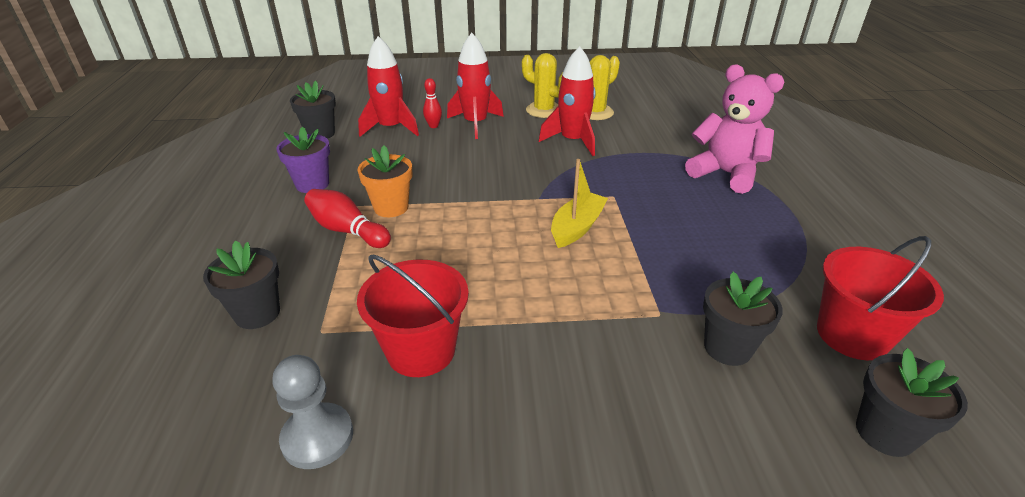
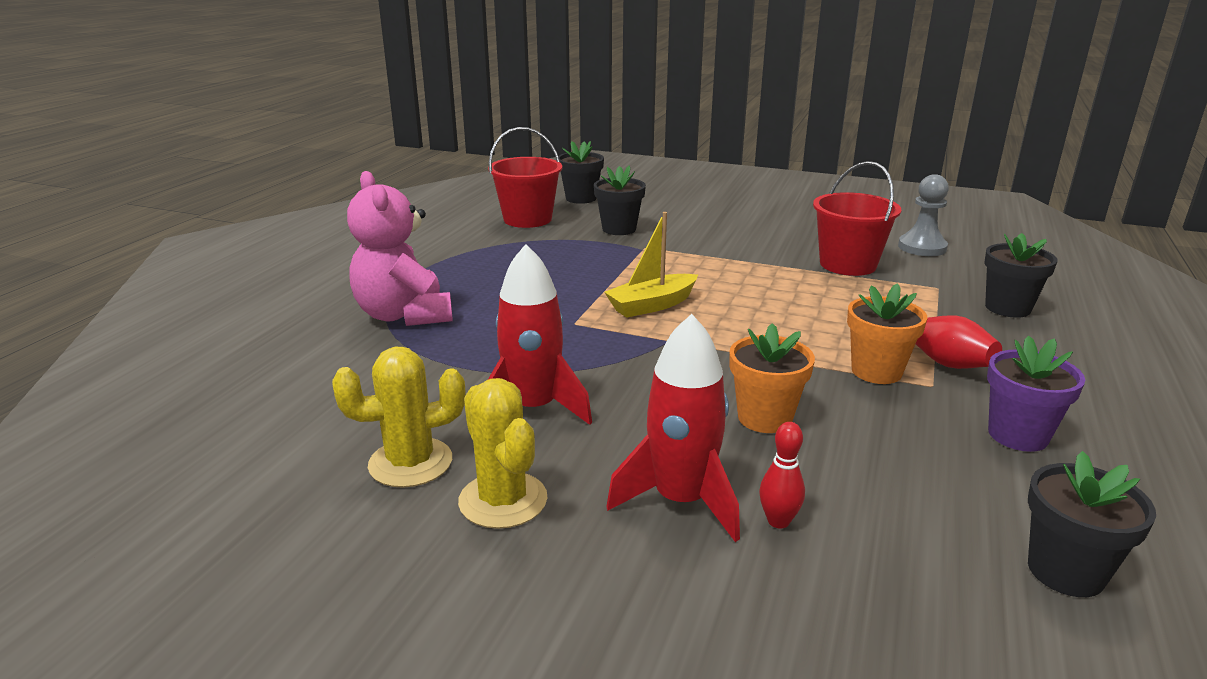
camera: 155 degrees left, 10 degrees down
(391, 128) = (883, 542): red rocket -> none
(453, 163) = (764, 418): none -> orange flower pot

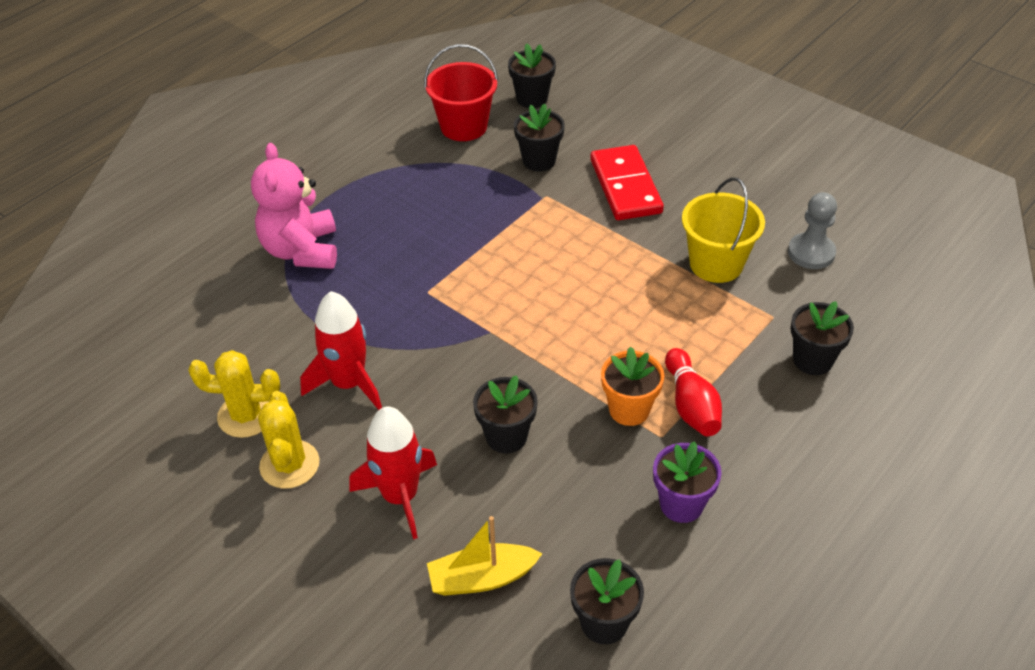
camera: 20 degrees right, 20 degrees up
(651, 305) = (502, 283): yellow boat -> yellow boat (482, 578)
(715, 233) = (625, 186): none -> red domino
(764, 418) = (506, 436): orange flower pot -> black flower pot
(778, 521) = (451, 531): red bowling pin -> none
(847, 264) = (716, 264): red bucket -> yellow bucket

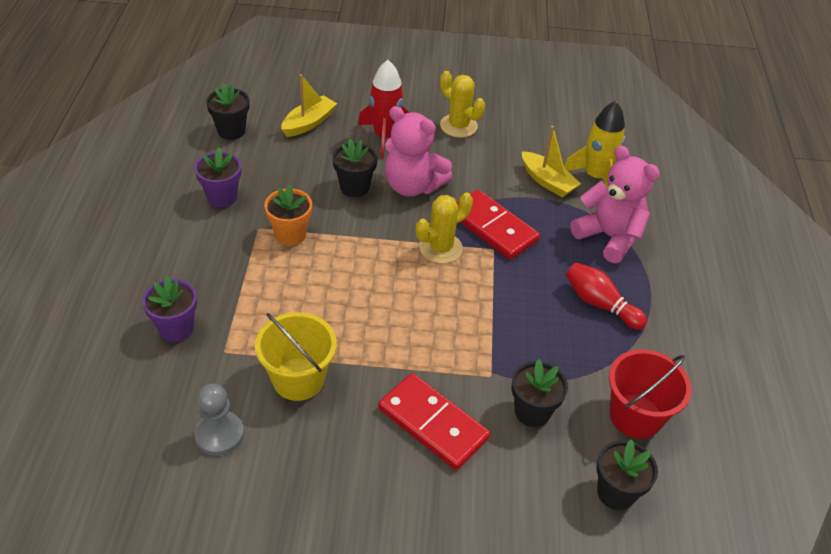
camera: 140 degrees right, 0 degrees up
(225, 315) = (595, 177): none -> yellow rocket
(246, 415) = (510, 136): yellow cactus -> yellow cactus (440, 248)
(282, 335) = (547, 181): none -> yellow boat
(348, 384) = (475, 174): red rocket -> none
(402, 313) = (493, 227): none -> red domino
(436, 404) = (412, 186): none -> pink teddy bear
(691, 405) = (250, 255): red bowling pin -> red bowling pin (600, 304)
(812, 360) = (176, 328): black flower pot -> purple flower pot

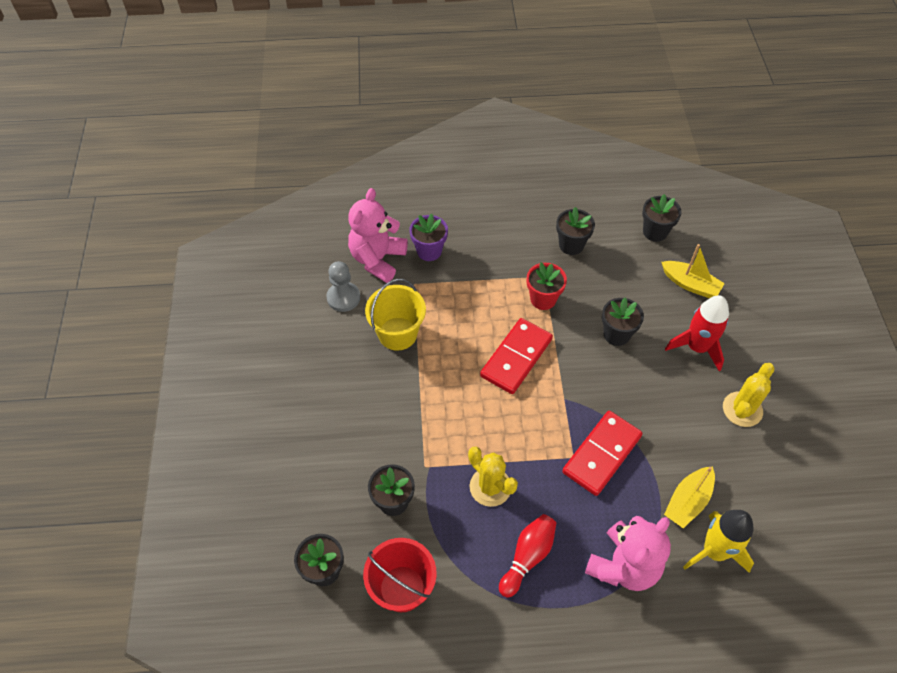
camera: 85 degrees right, 10 degrees up
(222, 197) = (571, 245): purple flower pot -> black flower pot
(290, 234) = (543, 299): orange flower pot -> red flower pot
(412, 186) = (635, 380): pink teddy bear -> pink teddy bear (377, 259)
(432, 424) = (371, 428): red domino -> red domino (516, 357)
(440, 248) = (561, 412): yellow cactus -> yellow cactus (490, 487)

